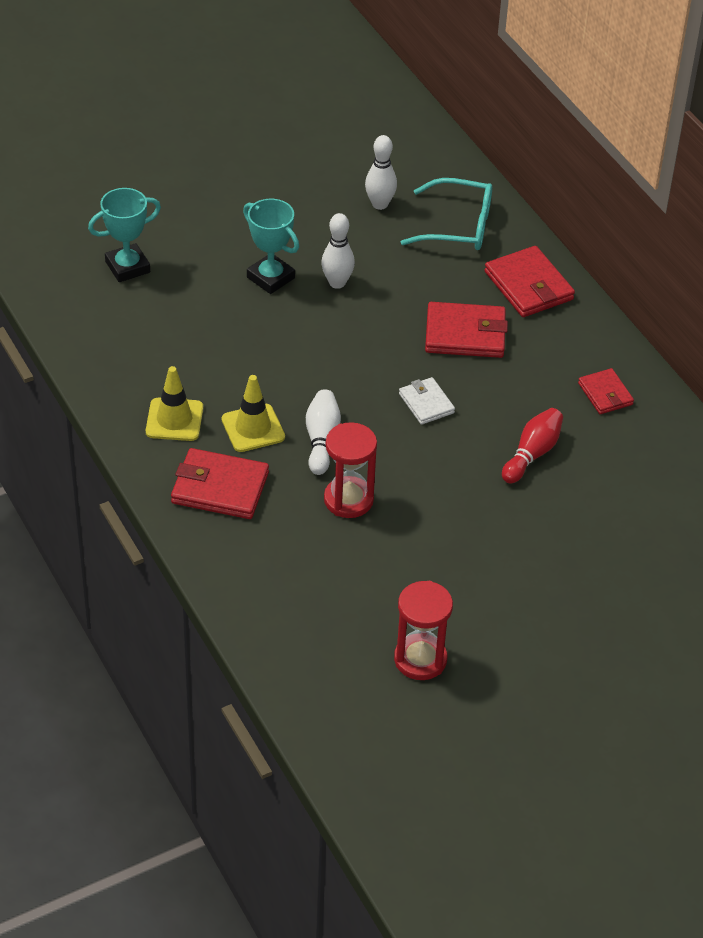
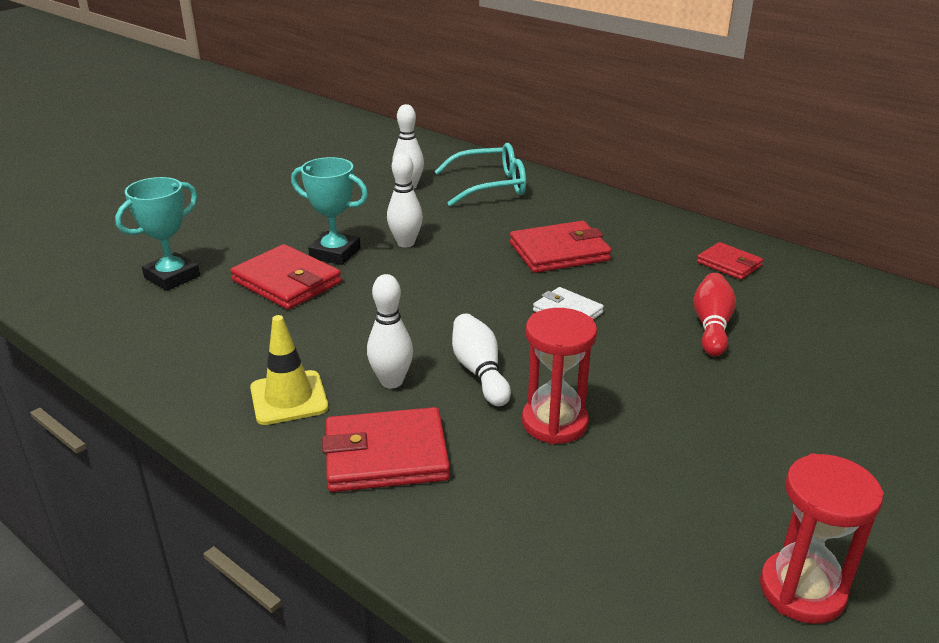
camera: 20 degrees left, 15 degrees down
(253, 428) = (391, 381): yellow traffic cone -> white bowling pin
(528, 286) = (586, 209): red wallet -> red wallet (287, 282)

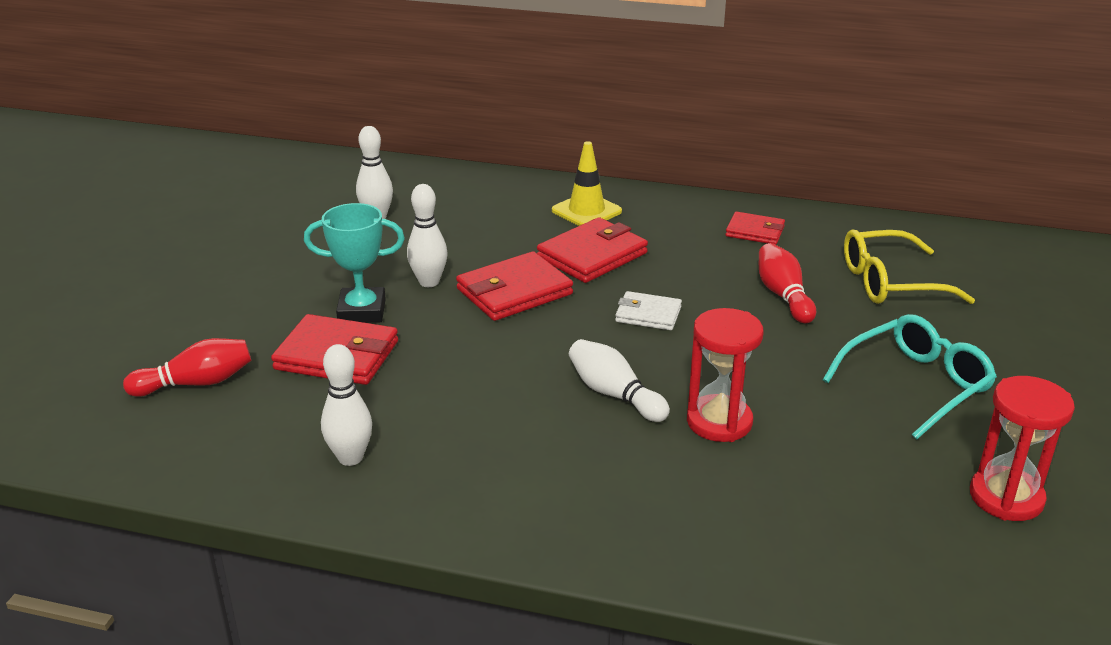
camera: 25 degrees left, 0 degrees up
(172, 277) = (196, 383): turquoise trophy -> red bowling pin
(289, 398) = (451, 473): yellow traffic cone -> yellow traffic cone (586, 211)
(386, 455) = (595, 498): red wallet -> red wallet (514, 292)
(391, 381) = (539, 428): white bowling pin -> white bowling pin (350, 458)
(490, 186) = (465, 199): turquoise glasses -> turquoise glasses (915, 385)
(836, 340) = (891, 282): none -> yellow glasses

